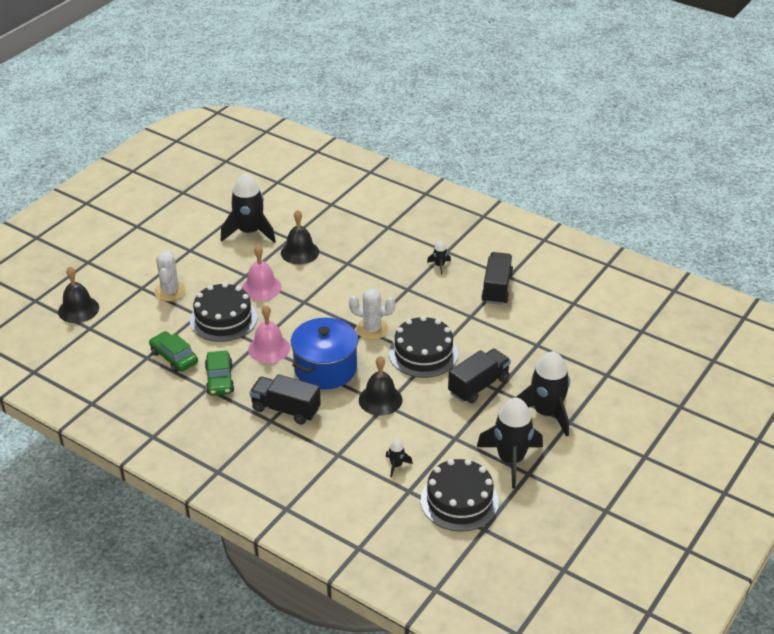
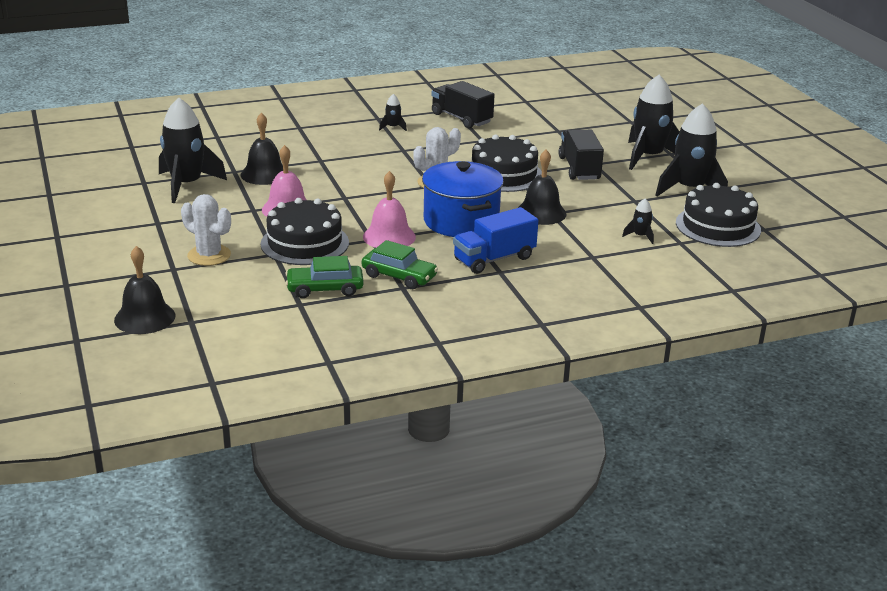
camera: 55 degrees left, 10 degrees down
(286, 409) = (494, 259): black truck -> blue truck

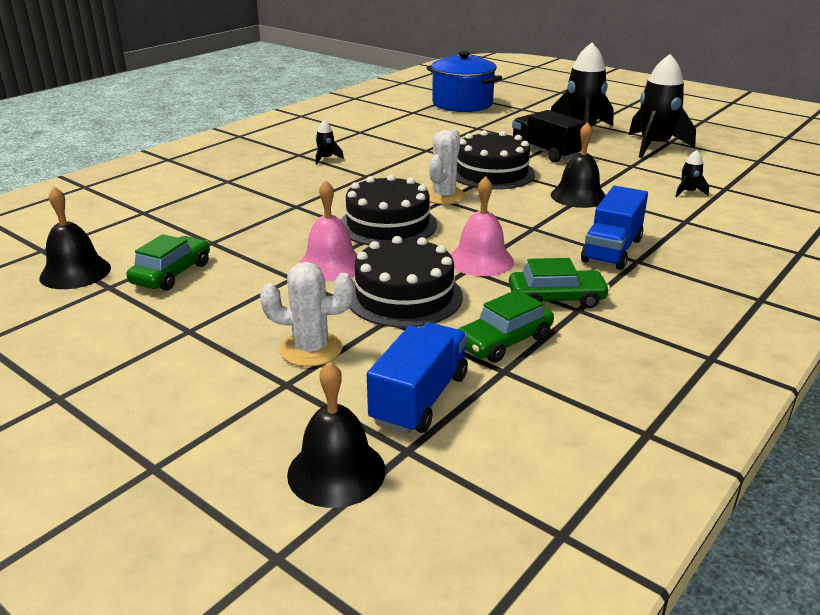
camera: 30 degrees left, 0 degrees up
(187, 185) = (172, 273): black rocket -> green car
(231, 301) = (420, 399): none -> blue truck
(264, 174) = (252, 235): black bell -> black bell (75, 272)
(461, 118) = (379, 137): black truck -> none
(461, 221) = (524, 224): blue pot -> blue pot (462, 104)
(718, 226) = (726, 168): black cake -> black cake (388, 224)

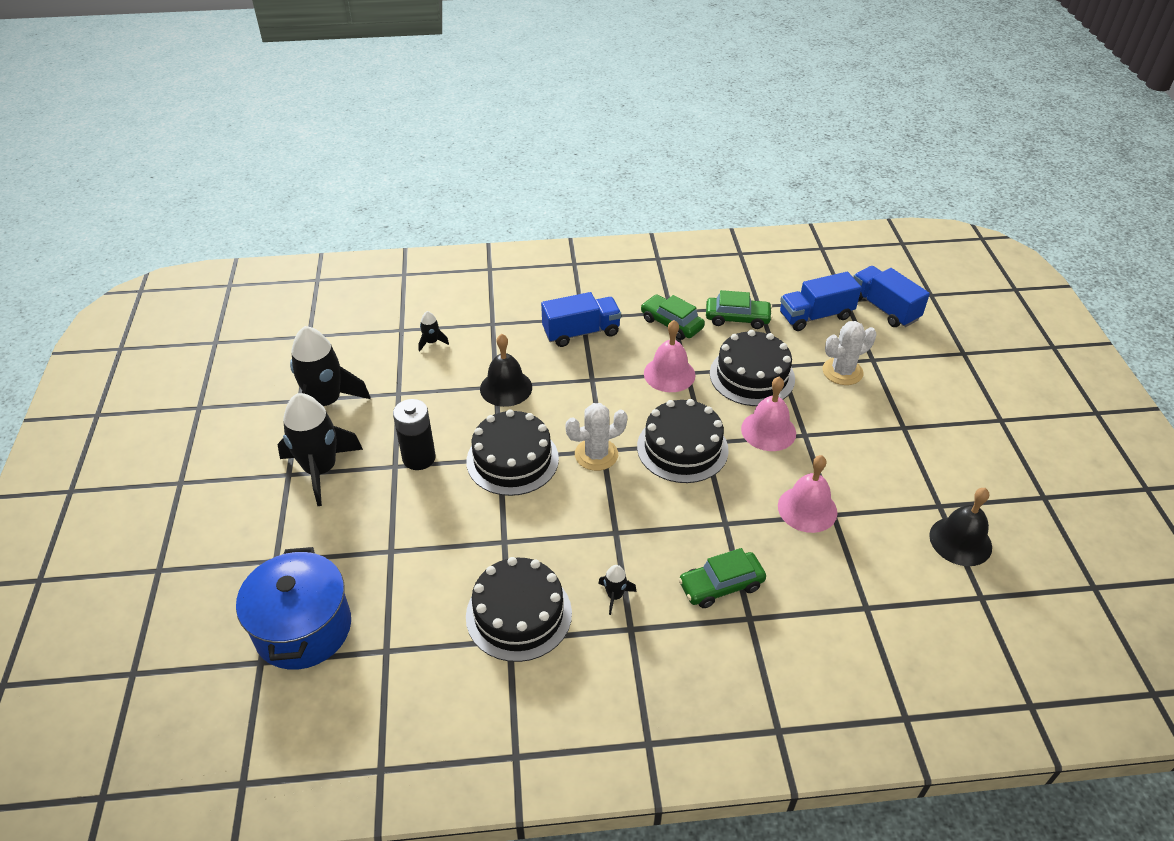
camera: 135 degrees left, 15 degrees up
(172, 273) = (886, 492): green car -> green car (721, 585)
(238, 236) = (807, 509): none -> pink bell
(311, 349) = (842, 372): white cactus -> white cactus turned 75 degrees counterclockwise
(336, 471) = (884, 308): black bell -> blue truck
(369, 137) = (519, 614): none -> black cake
(545, 152) = (419, 458): black truck -> black battery

